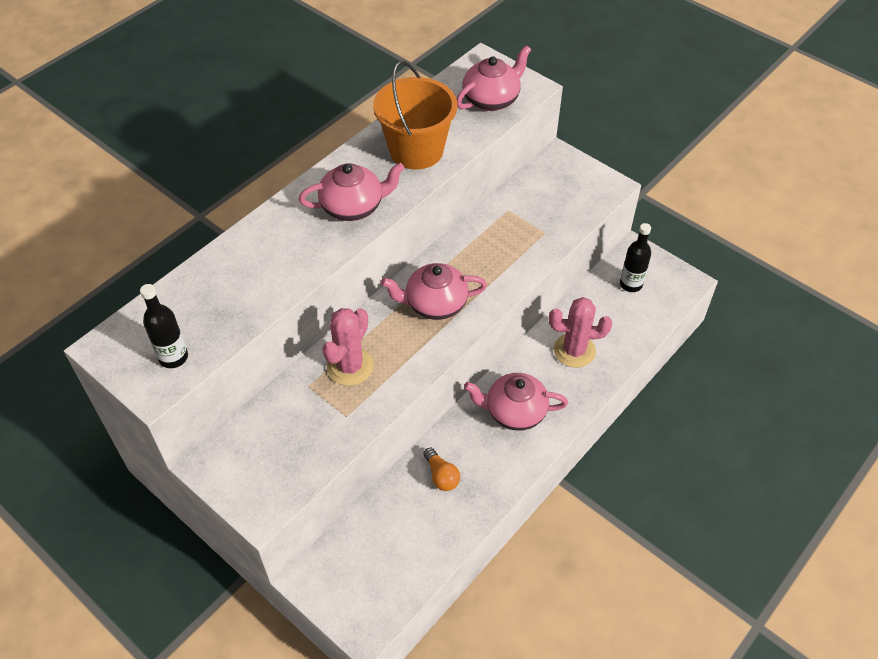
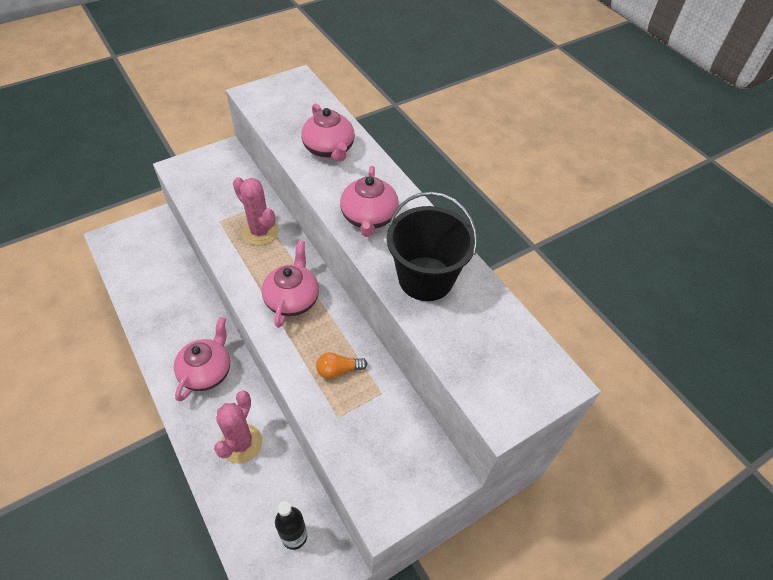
camera: 105 degrees right, 0 degrees up
(173, 357) = (270, 104): black bottle -> none
(416, 150) = (425, 278): orange bucket -> black bucket
(441, 476) = (182, 305): orange light bulb -> orange light bulb (338, 370)
(492, 99) = (487, 368): pink teapot -> pink teapot (329, 149)

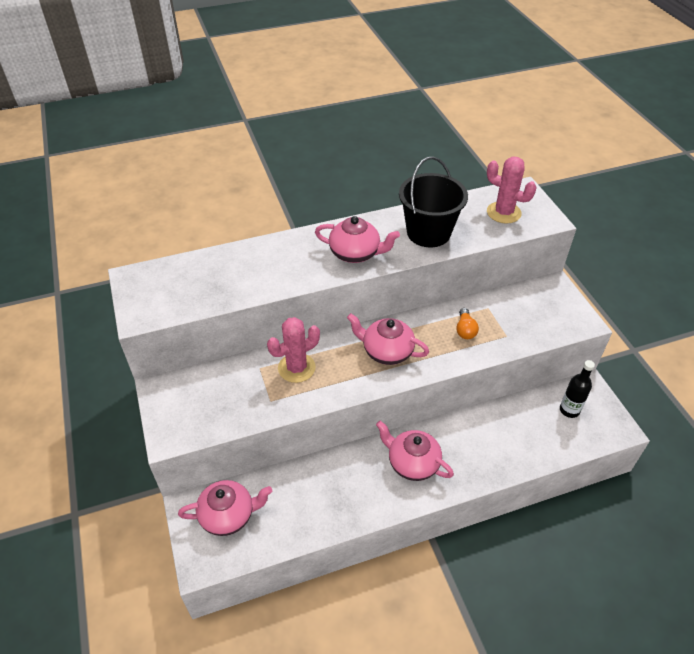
camera: 75 degrees left, 5 degrees down
(241, 443) = (489, 439): pink cactus -> pink cactus (503, 213)
(329, 149) = (258, 267): pink teapot -> pink teapot (228, 515)

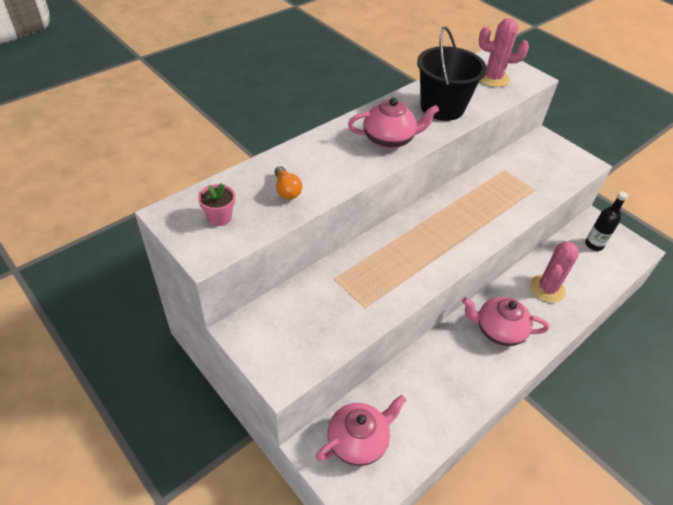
camera: 25 degrees left, 0 degrees up
(167, 290) = (219, 217): none -> pink flower pot
(296, 368) = (370, 268): pink cactus -> pink cactus (547, 289)
(386, 351) = (444, 230): pink teapot -> none
(465, 330) = (498, 193): orange light bulb -> orange light bulb (286, 190)

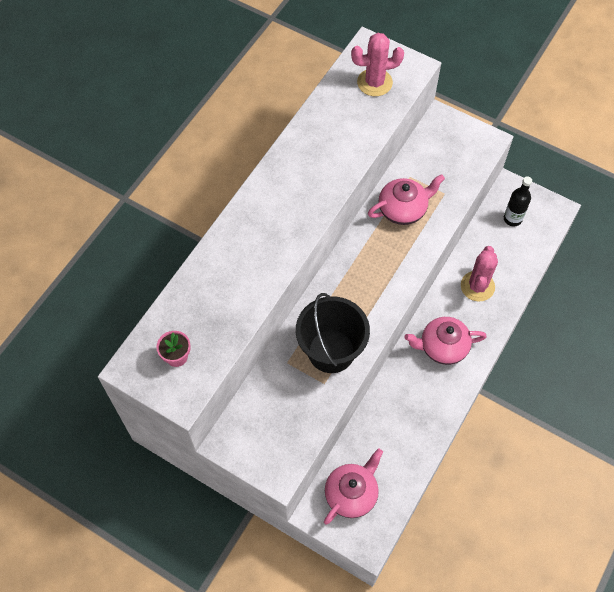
camera: 15 degrees left, 15 degrees up
(286, 190) = (223, 304): orange light bulb -> none
(389, 139) = (296, 207): pink teapot -> pink teapot (403, 209)
(442, 107) = (334, 144): black bucket -> black bucket (331, 351)

